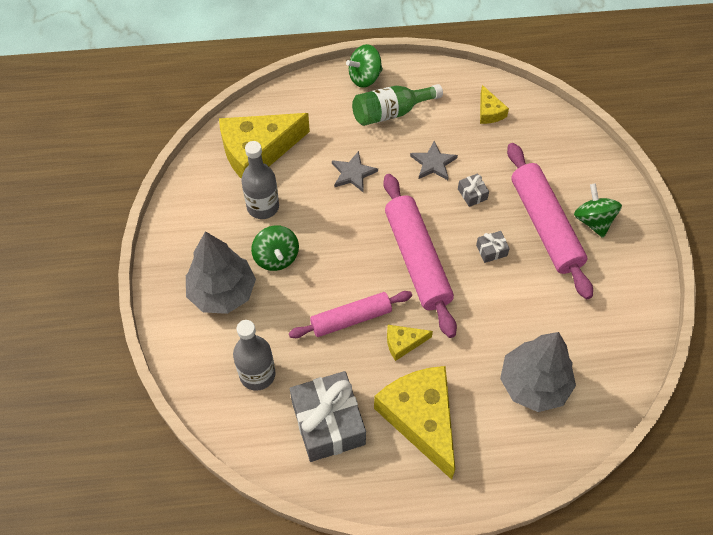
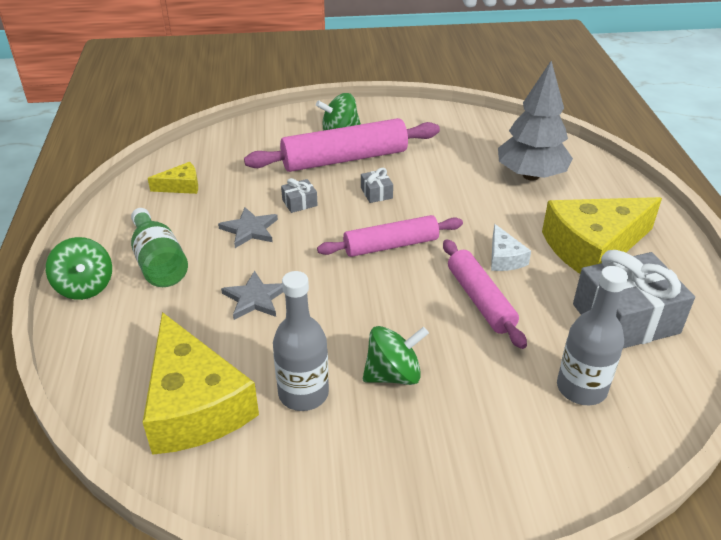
camera: 90 degrees left, 20 degrees down
(222, 292) = (458, 435): grey tree -> none
(403, 343) = (504, 258): yellow cheese -> white cheese
(417, 260) = (391, 245): pink rolling pin -> pink rolling pin, size x0.65

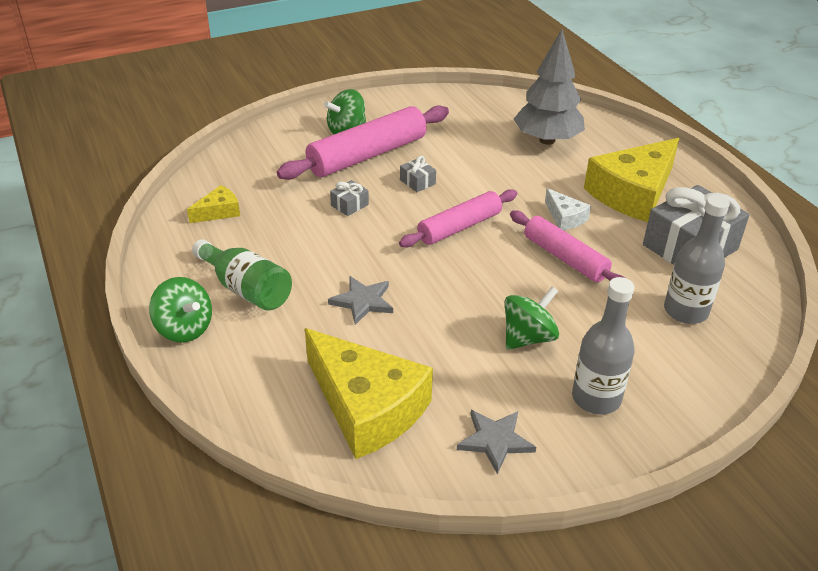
camera: 20 degrees left, 0 degrees up
(250, 229) = (317, 240): grey star -> grey star (495, 441)
(303, 393) = (460, 373): grey bottle -> grey bottle (596, 398)

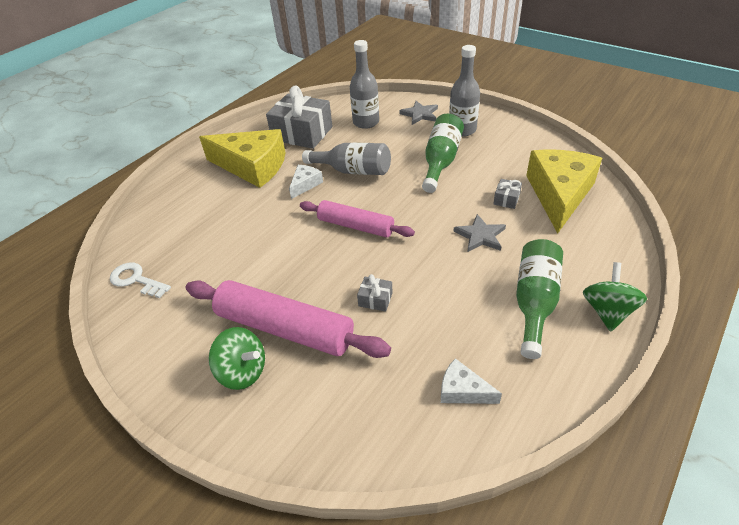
camera: 115 degrees left, 5 degrees up
(219, 212) = (462, 390): yellow cheese -> white cheese
(417, 182) = (309, 273): grey gift -> grey gift (506, 199)
(494, 104) = (136, 280): none -> white key
(495, 441) = (525, 148): grey star -> grey star (420, 114)
(528, 337) = (441, 161): green spinning top -> green bottle
(547, 140) = (194, 226): grey tree -> none
(565, 258) = (352, 171): pink rolling pin -> grey bottle

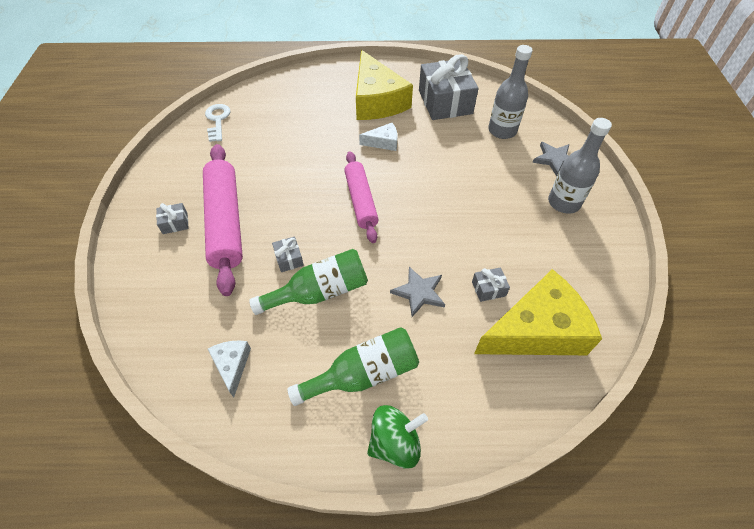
camera: 50 degrees right, 10 degrees up
(243, 371) = (175, 223): green spinning top -> grey gift
(352, 171) = (426, 160): grey bottle -> none
(441, 161) = (498, 212): green bottle -> green bottle (320, 292)

